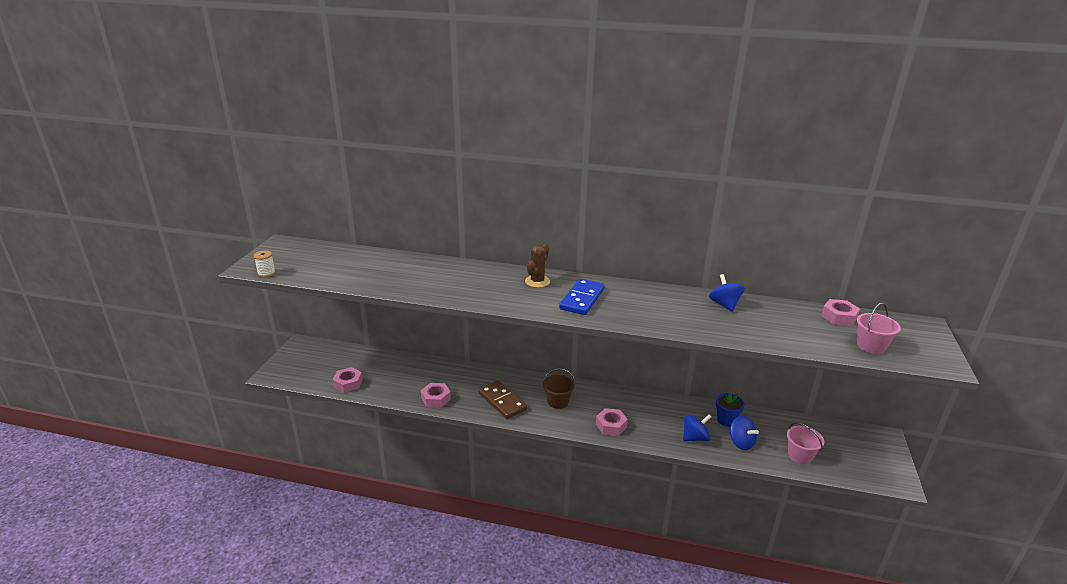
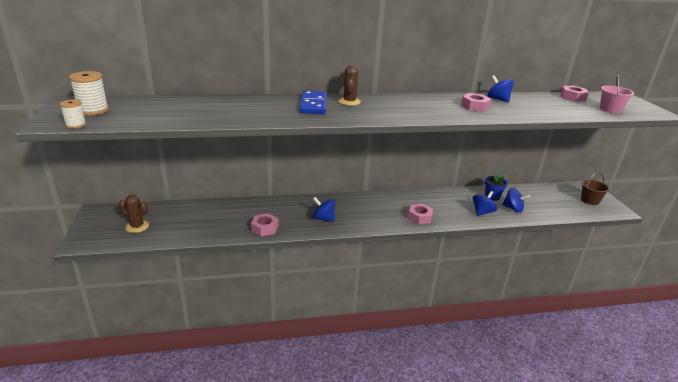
camera: 25 degrees left, 0 degrees up
(291, 257) = (93, 110): none -> white spool
(324, 369) = (137, 226): none -> brown cactus
(348, 383) = (171, 233): pink nut -> pink nut (475, 106)
(502, 401) = (323, 218): brown domino -> blue spinning top
(558, 401) = (367, 209): brown bucket -> brown bucket (590, 200)
(582, 299) = (397, 108): blue domino -> blue domino (313, 105)
(800, 455) = (553, 208): pink bucket -> none

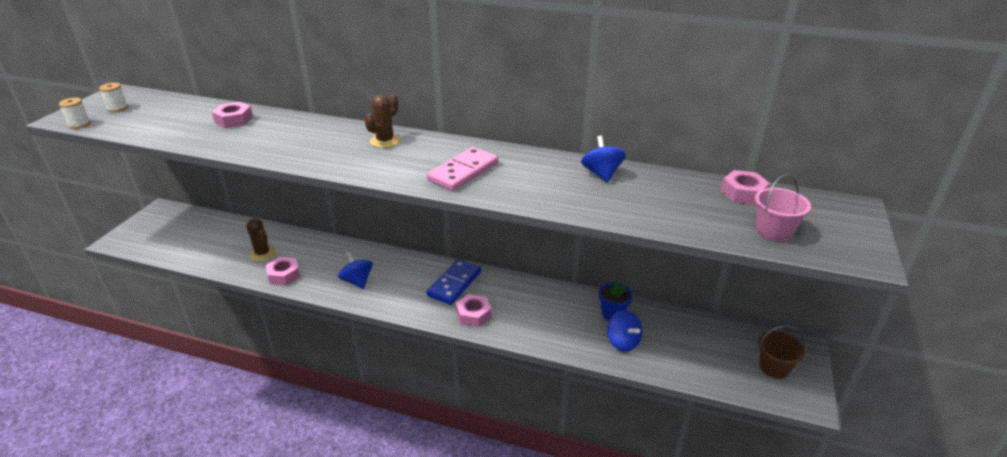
camera: 30 degrees right, 5 degrees up
(93, 110) = (118, 108): white spool -> white spool, size x0.61
(137, 226) = (174, 237): brown cactus -> brown cactus (262, 253)
(313, 105) = (335, 138): blue domino -> blue domino (454, 284)
(425, 109) = (463, 172): none -> pink domino
(475, 106) = (543, 180): pink nut -> pink nut (234, 120)
(482, 212) = (569, 333): blue spinning top -> none

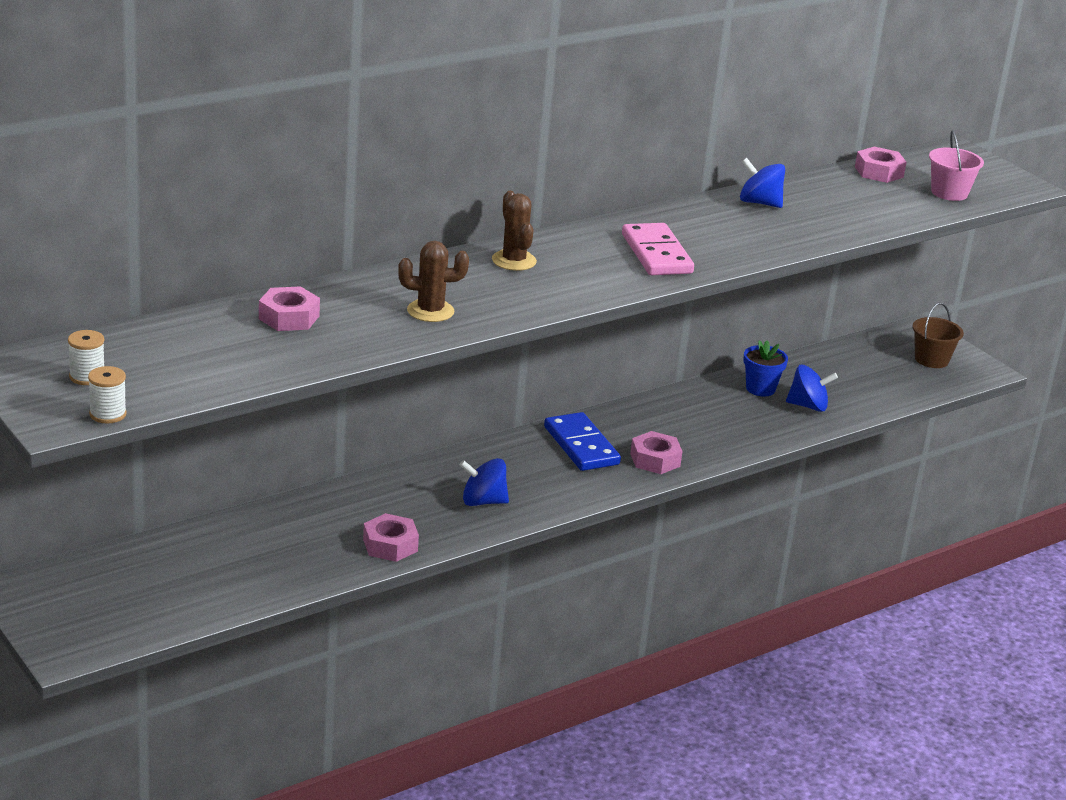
camera: 55 degrees left, 5 degrees down
(262, 253) = (308, 543): brown cactus -> brown cactus (430, 311)

